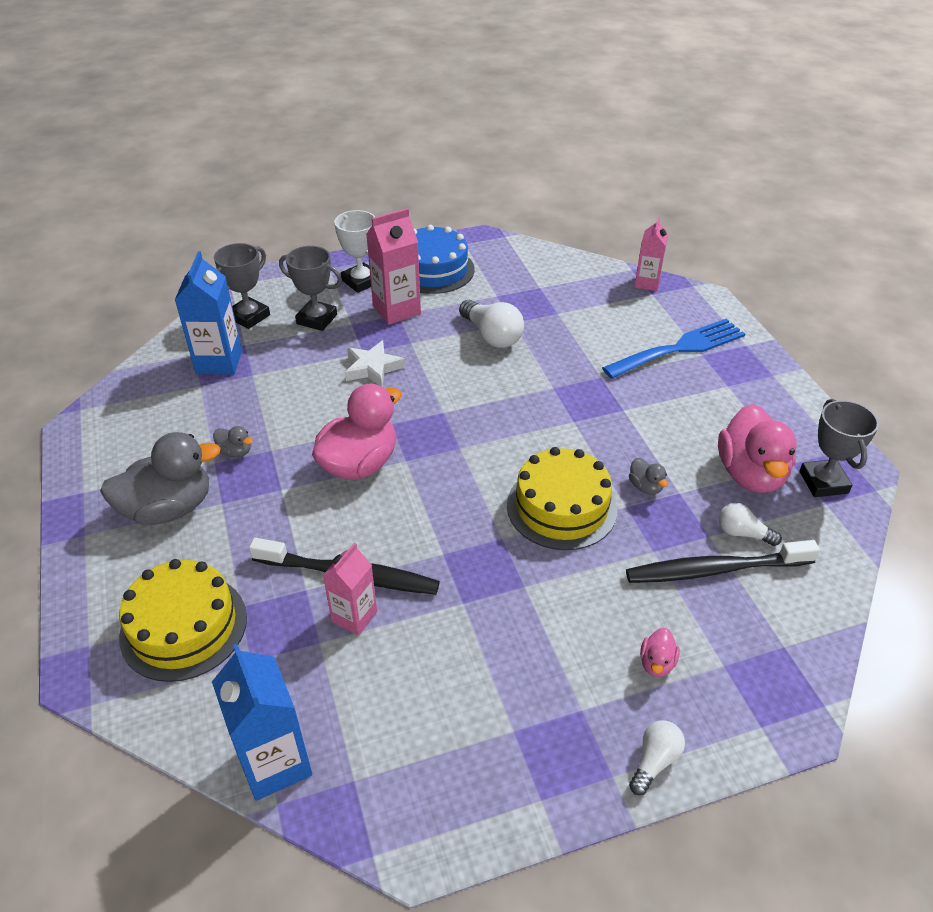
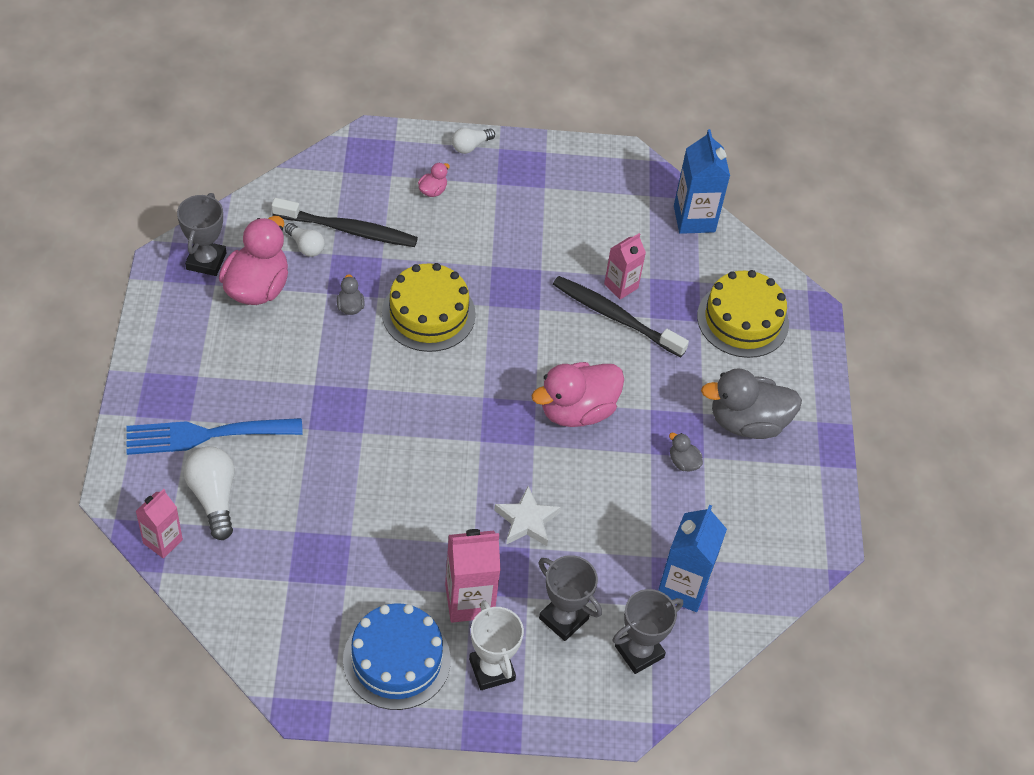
camera: 165 degrees left, 10 degrees up
(492, 336) = (384, 522): white light bulb -> white light bulb (214, 497)

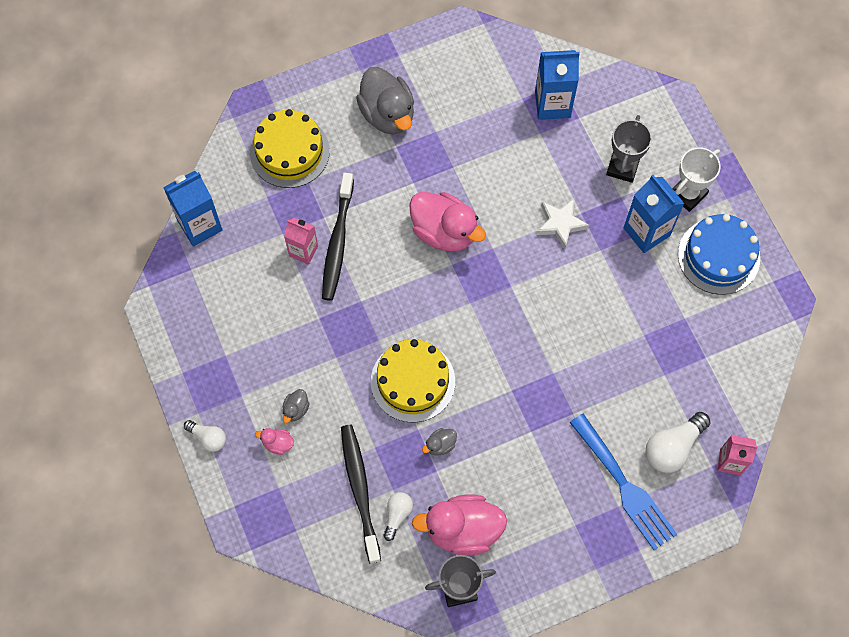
camera: 110 degrees left, 15 degrees up
(469, 601) = (646, 232): pink carton -> blue carton
(639, 652) = (618, 112): grey trophy -> none
(683, 462) = (448, 143): grey duck -> grey duck (296, 409)

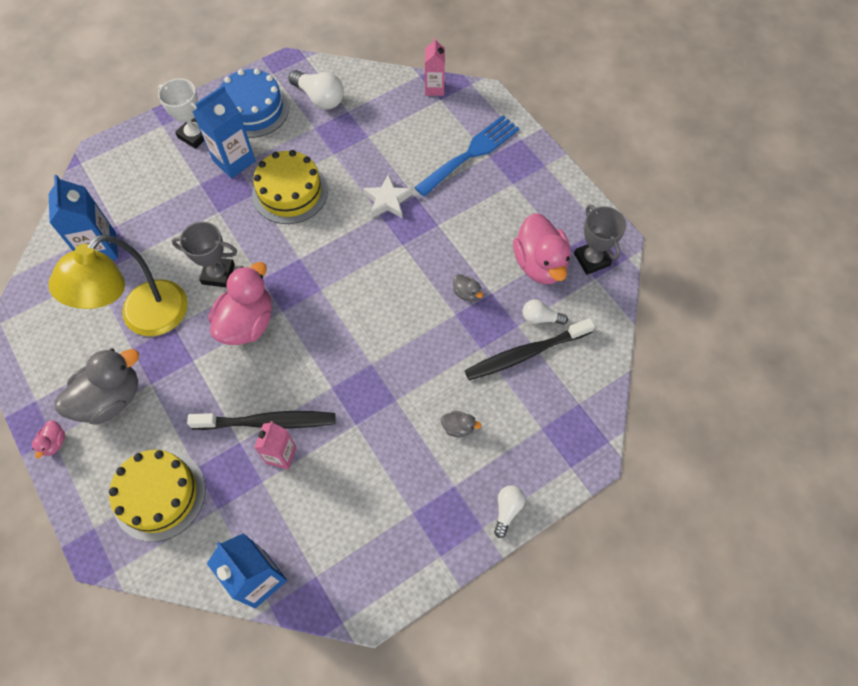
camera: 100 degrees left, 5 degrees down
(278, 443) = (497, 438): pink duck -> pink duck (54, 443)
(413, 381) = (409, 326): yellow cake -> yellow cake (290, 192)
(466, 142) = (144, 318): none -> yellow lamp
(560, 224) = (231, 227): white star -> white star (387, 200)
(622, 167) = (169, 185): grey trophy -> grey trophy (218, 274)
(673, 447) = (430, 125): white light bulb -> white light bulb (320, 98)

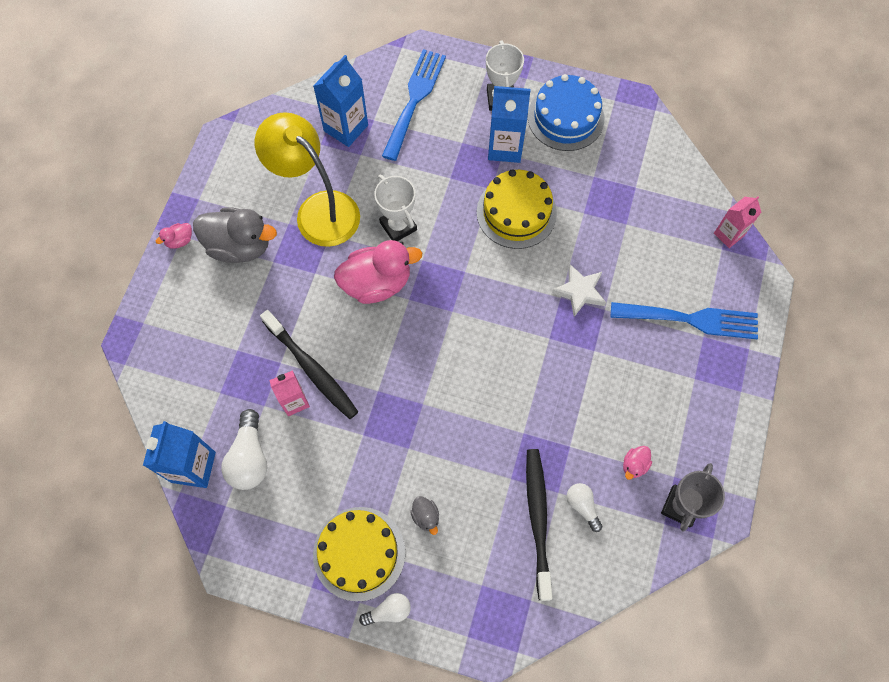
camera: 50 degrees right, 5 degrees up
(131, 187) = (414, 99): none -> blue fork
(144, 318) = (318, 210): yellow lamp -> yellow lamp turned 45 degrees clockwise
(159, 495) = (198, 344): yellow cake -> yellow cake (359, 553)
(218, 274) = (398, 226): grey trophy -> white trophy
(320, 98) = (626, 155): white light bulb -> white light bulb (249, 458)
(466, 293) = (550, 426): grey duck -> none
(525, 354) = (538, 519): black toothbrush -> black toothbrush turned 60 degrees clockwise
(540, 264) = (634, 465): pink duck -> pink duck, size x0.43

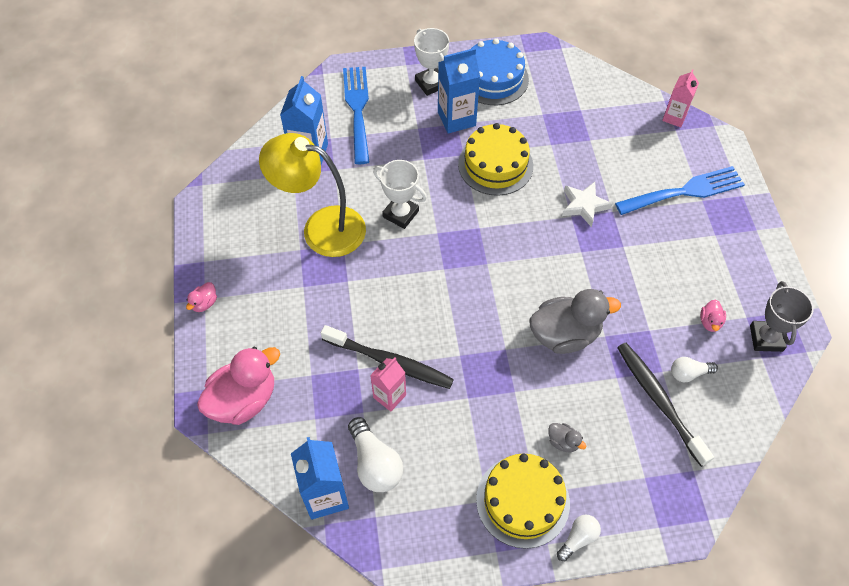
camera: 25 degrees left, 10 degrees down
(240, 246) = (265, 285): grey duck -> grey duck (565, 335)
(377, 283) = (408, 267): pink duck -> pink duck (244, 400)
(582, 506) = (688, 373): white light bulb -> white light bulb turned 45 degrees counterclockwise

